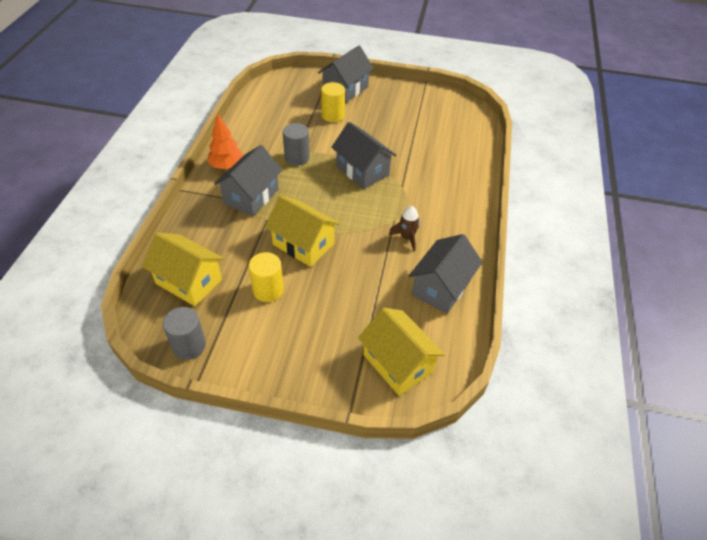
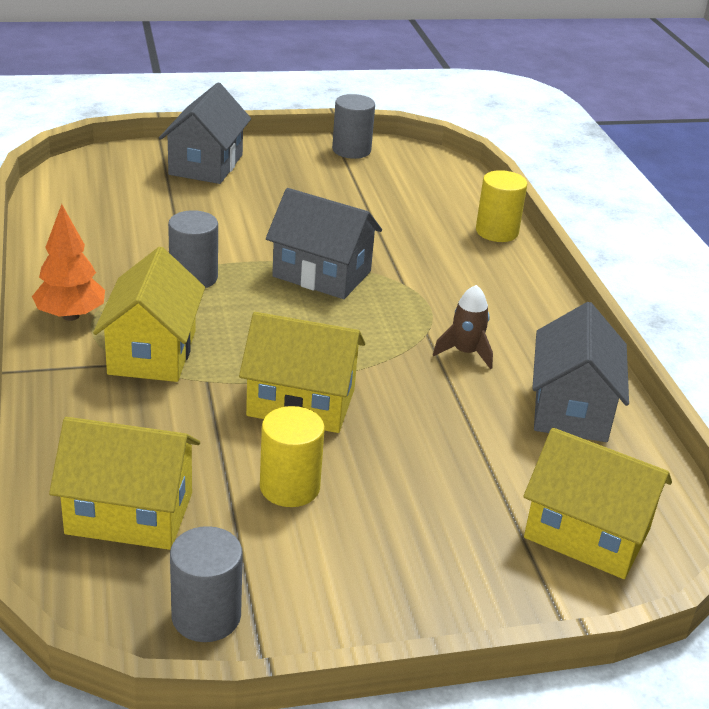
camera: 25 degrees left, 15 degrees down
(251, 196) = (152, 352): grey house -> yellow house
(333, 115) = (211, 205): yellow cylinder -> yellow cylinder (497, 232)
(429, 95) = (351, 150): none -> grey cylinder

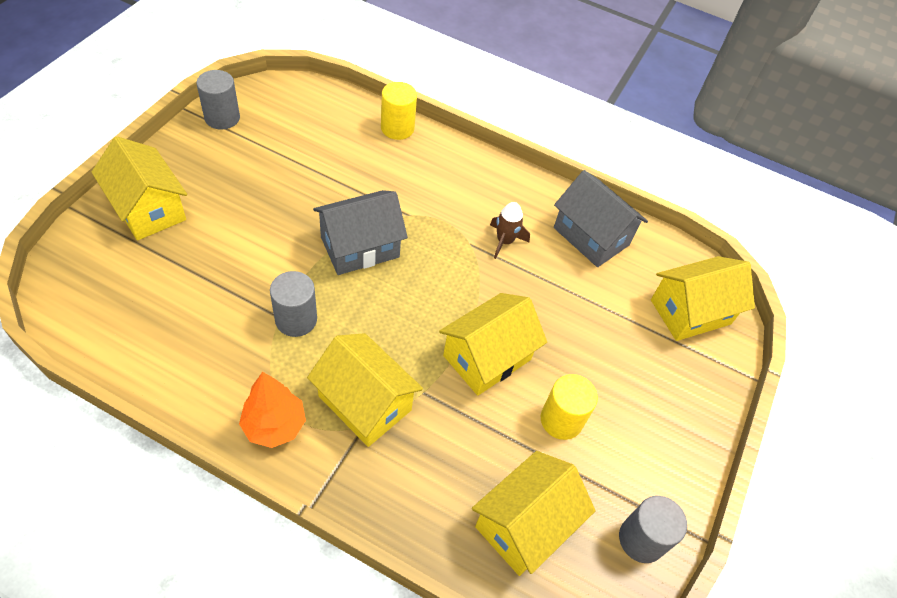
camera: 55 degrees left, 20 degrees up
(206, 165) = (148, 209): grey house -> yellow house

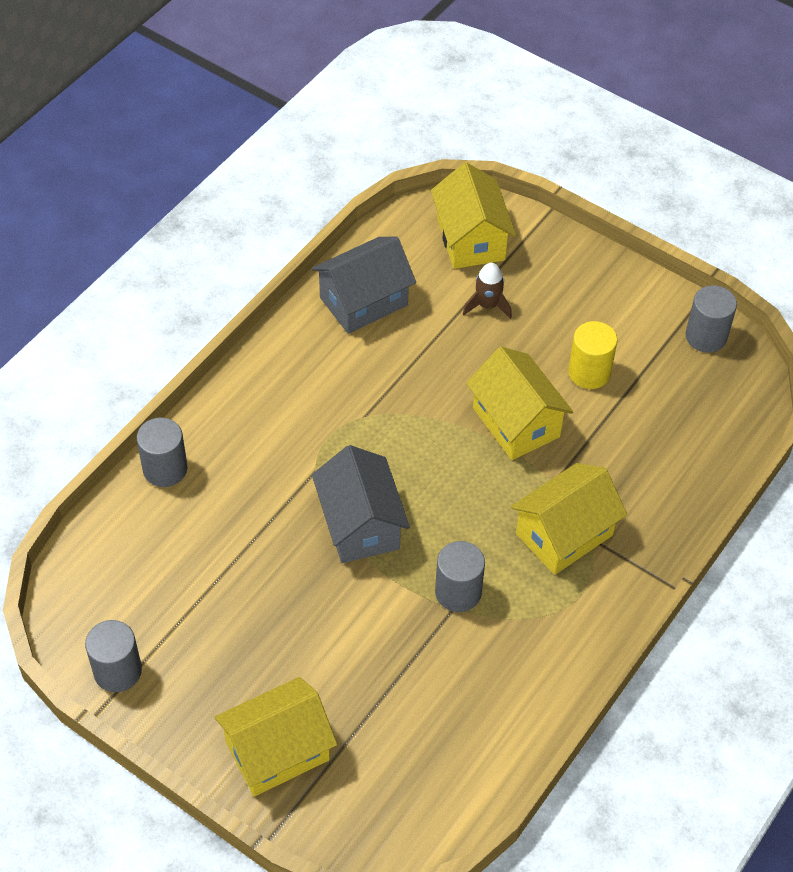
camera: 75 degrees left, 0 degrees up
(274, 425) = (587, 615): orange tree -> none
(397, 128) = (165, 469): yellow cylinder -> grey cylinder
(504, 241) = (363, 383): brown rocket -> brown rocket (487, 305)
(525, 524) = (691, 419): yellow house -> none

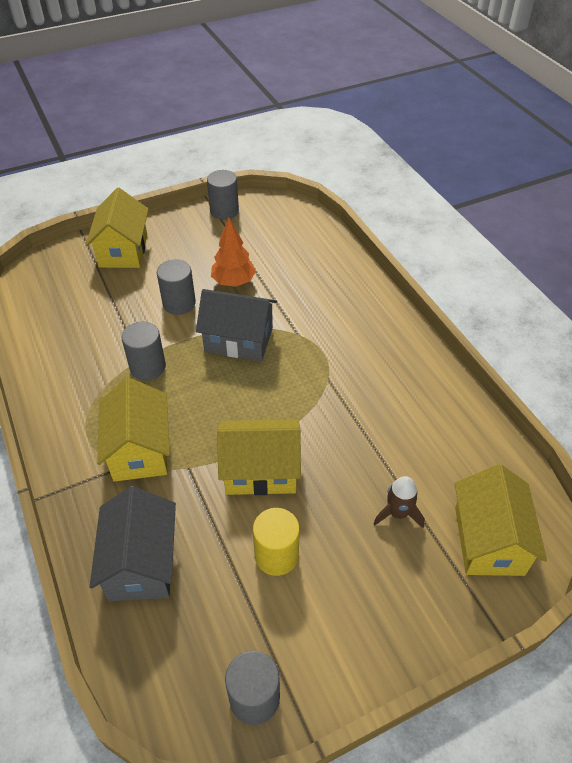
camera: 120 degrees right, 5 degrees down
(165, 469) = (348, 267): grey cylinder -> grey cylinder (179, 303)
(264, 580) = (234, 282): none -> orange tree
(363, 301) = (445, 425): grey house -> grey house (141, 563)
(471, 239) = (488, 540): yellow house -> yellow house turned 75 degrees clockwise

